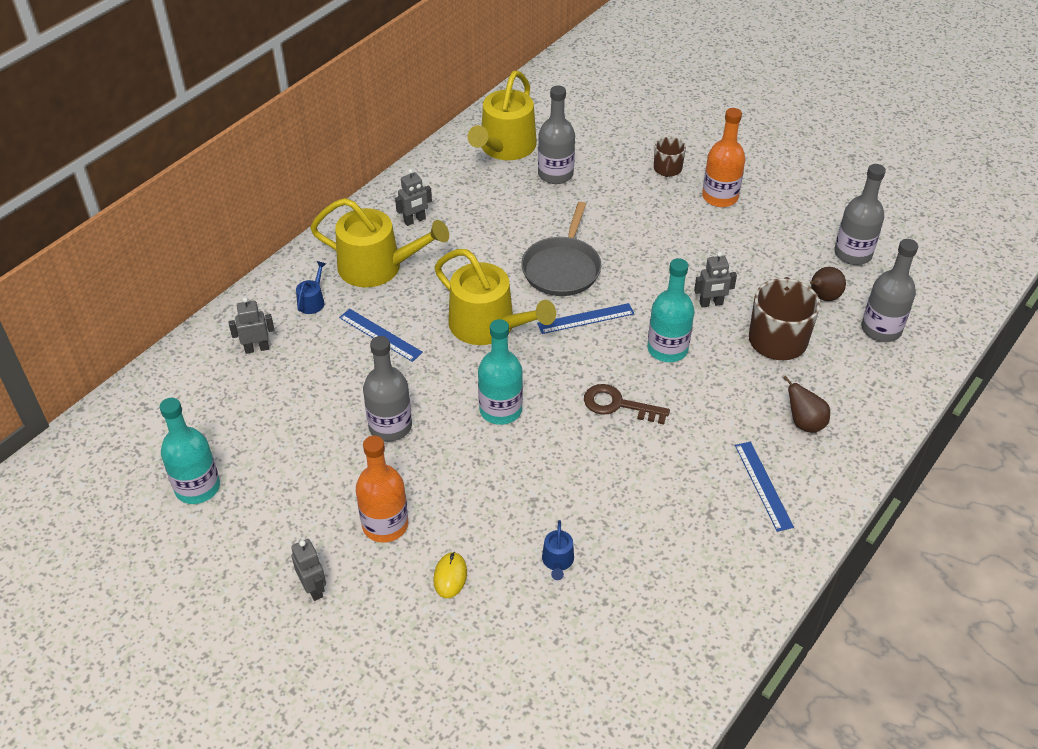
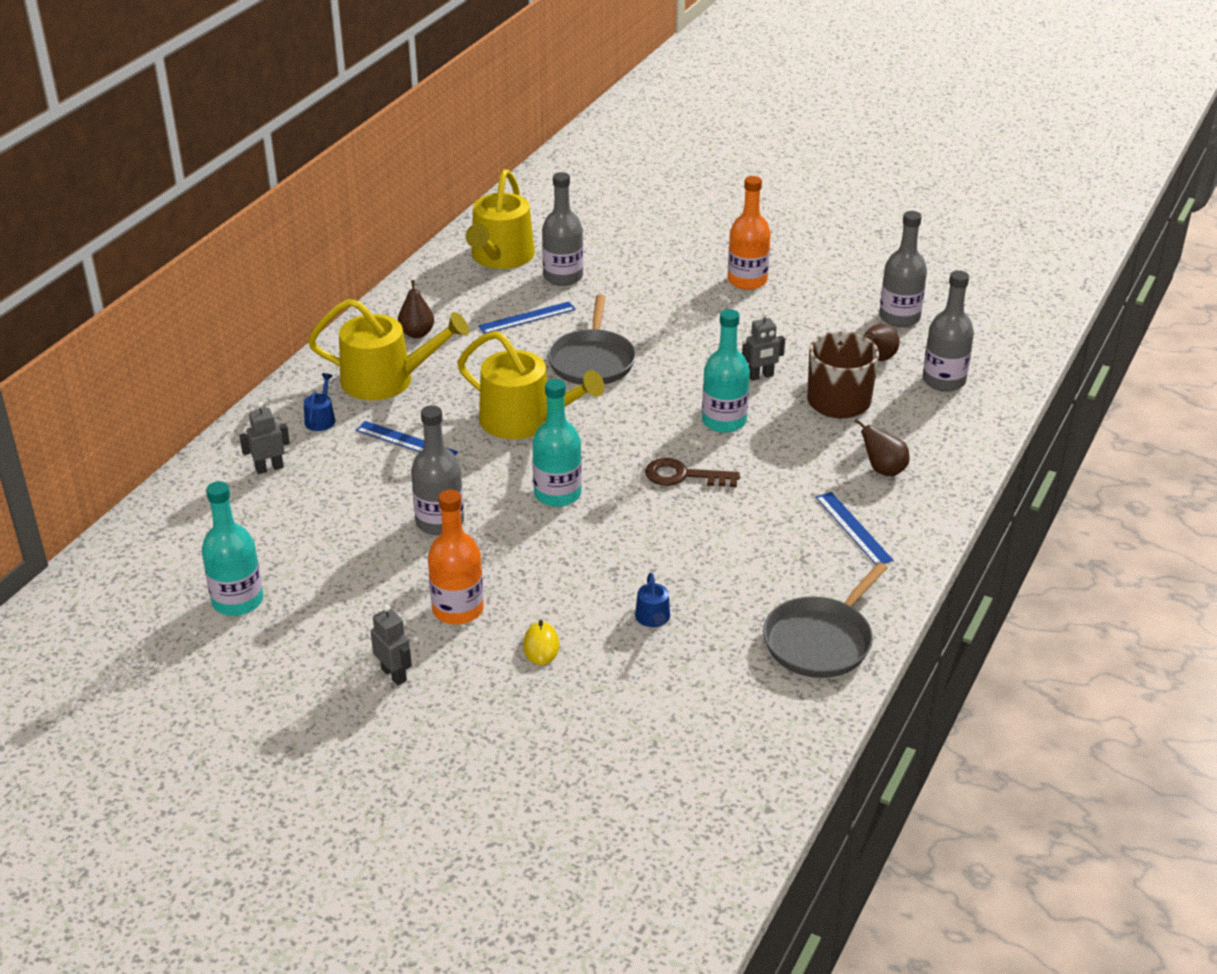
camera: 10 degrees left, 10 degrees down
(415, 220) = (417, 333): grey robot -> brown pear
(585, 318) = (629, 403): blue ruler -> blue ruler (527, 318)
(667, 169) = (684, 260): brown mug -> none
(707, 609) = (821, 640): none -> grey pan

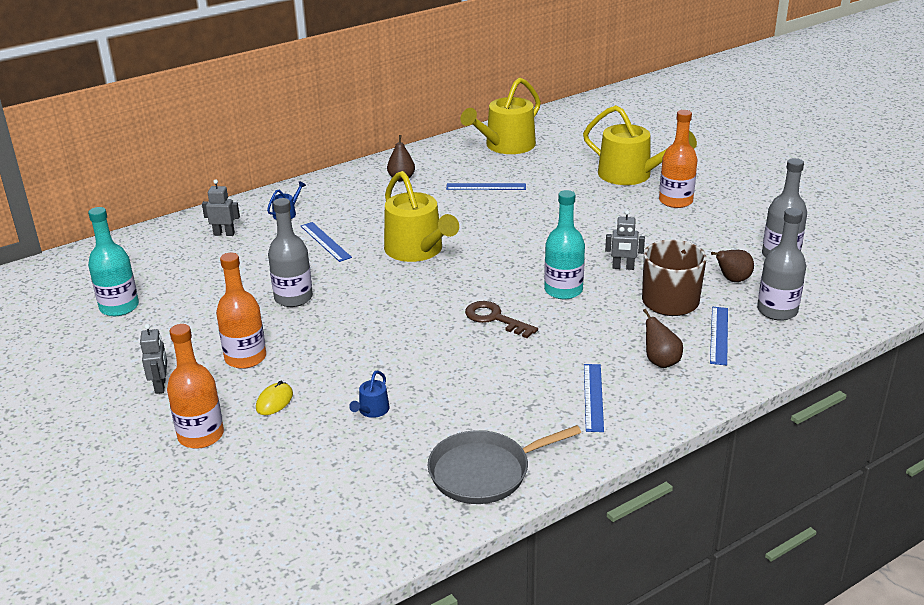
camera: 30 degrees right, 5 degrees down
(386, 380) = (352, 201): yellow watering can -> yellow watering can (631, 175)
(499, 711) = (201, 435): none -> orange bottle
(557, 494) = (391, 304): turquoise bottle -> none
(563, 277) = (538, 167): grey bottle -> none
(592, 361) = (504, 225): grey pan -> none
(913, 424) = (719, 335): none -> blue ruler

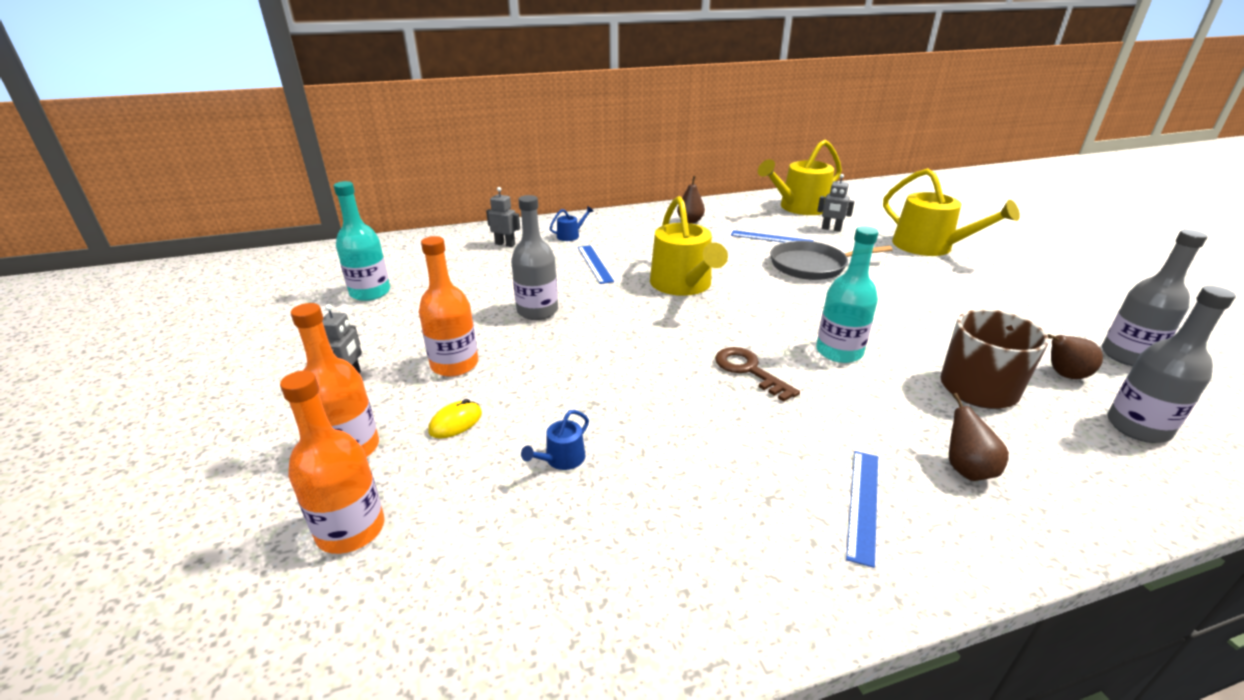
camera: 15 degrees right, 0 degrees up
(484, 472) = (678, 596): grey pan -> grey pan (812, 266)
(623, 267) = (916, 337): grey robot -> grey robot (831, 229)
(675, 201) = (981, 277): orange bottle -> orange bottle (351, 530)
(719, 335) = (1053, 446): blue ruler -> none

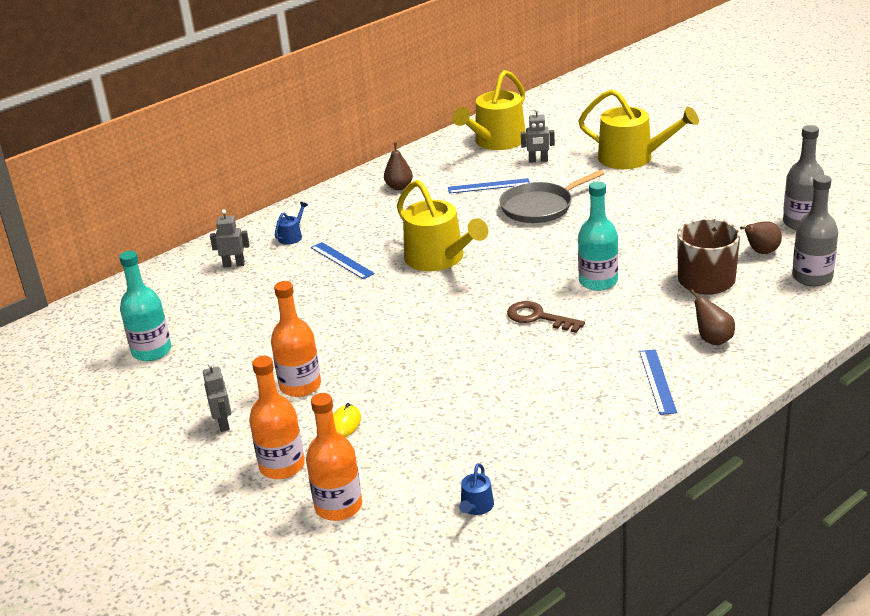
camera: 20 degrees left, 0 degrees up
(537, 311) = (328, 321): grey bottle -> none
(561, 459) = (445, 421): blue watering can -> blue watering can (476, 507)

